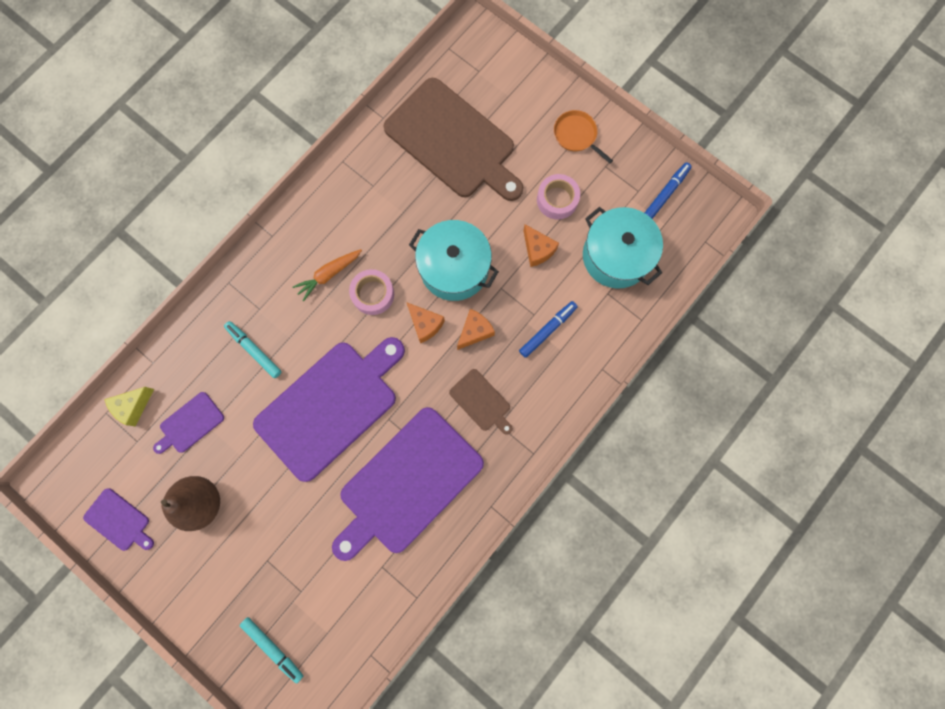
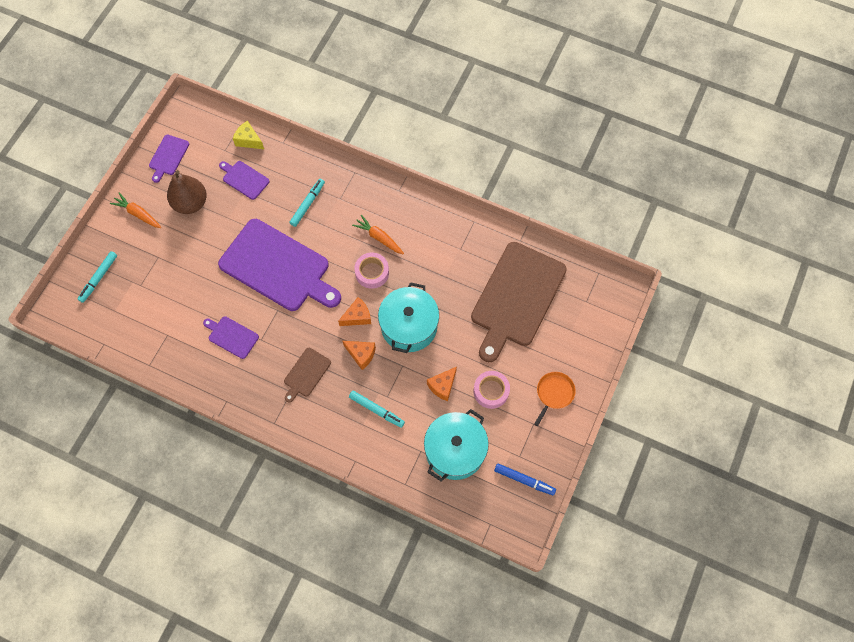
camera: 75 degrees right, 10 degrees down
(193, 577) = (138, 214): none -> orange carrot
(407, 483) = (232, 336): purple cutting board -> purple cutting board, size x0.44
(425, 324) = (357, 316): orange cheese -> orange cheese turned 150 degrees counterclockwise
(547, 330) = (376, 410): blue marker -> turquoise marker

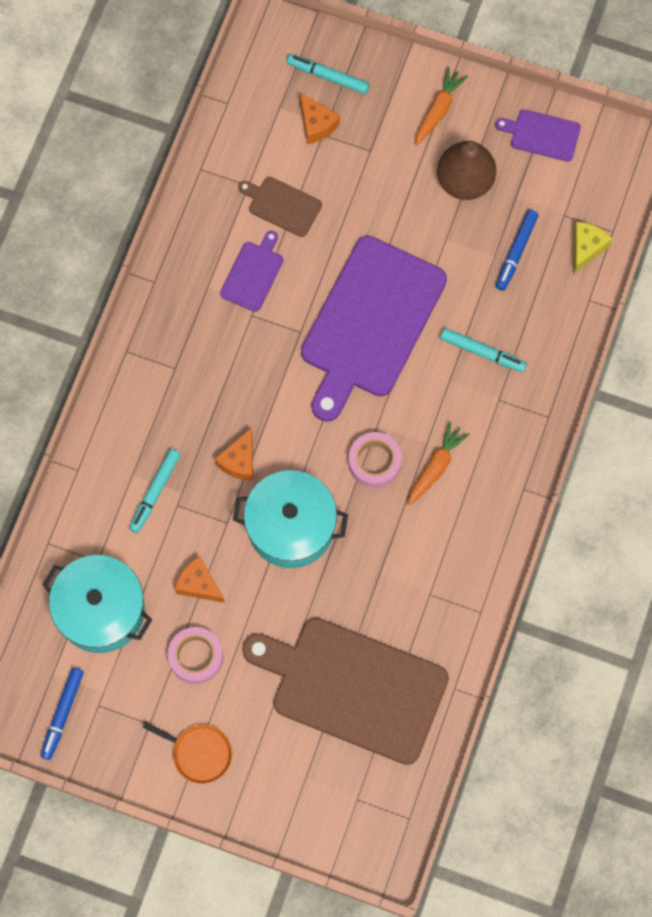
camera: 85 degrees right, 5 degrees up
(244, 179) = (516, 252): purple cutting board -> blue marker
(306, 373) = (203, 386): brown cutting board -> brown cutting board (282, 205)
(357, 316) = (300, 449): orange cheese -> orange cheese (316, 124)

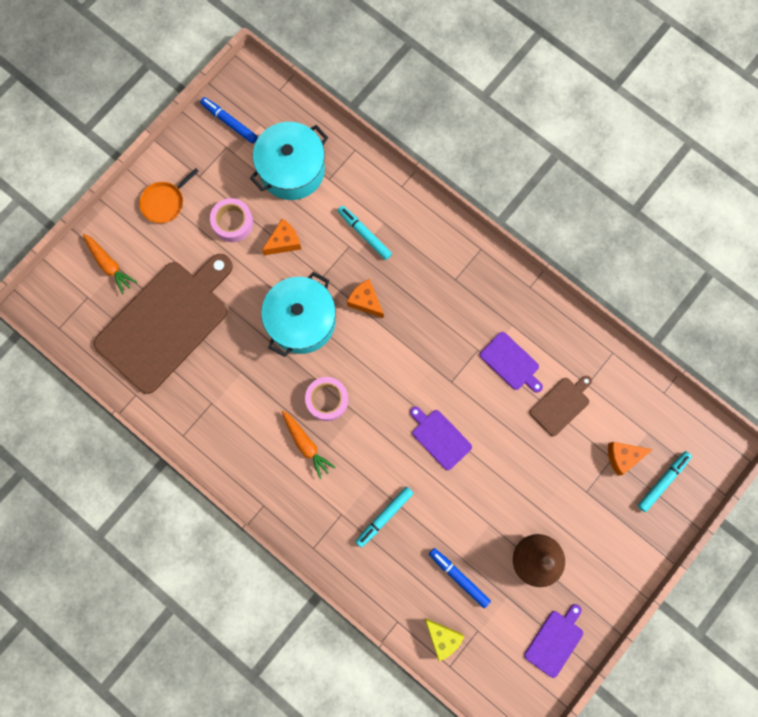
camera: 110 degrees right, 5 degrees up
(370, 322) = (440, 437): purple cutting board -> purple cutting board, size x0.44
(438, 110) = (605, 561): orange carrot -> orange carrot (109, 265)

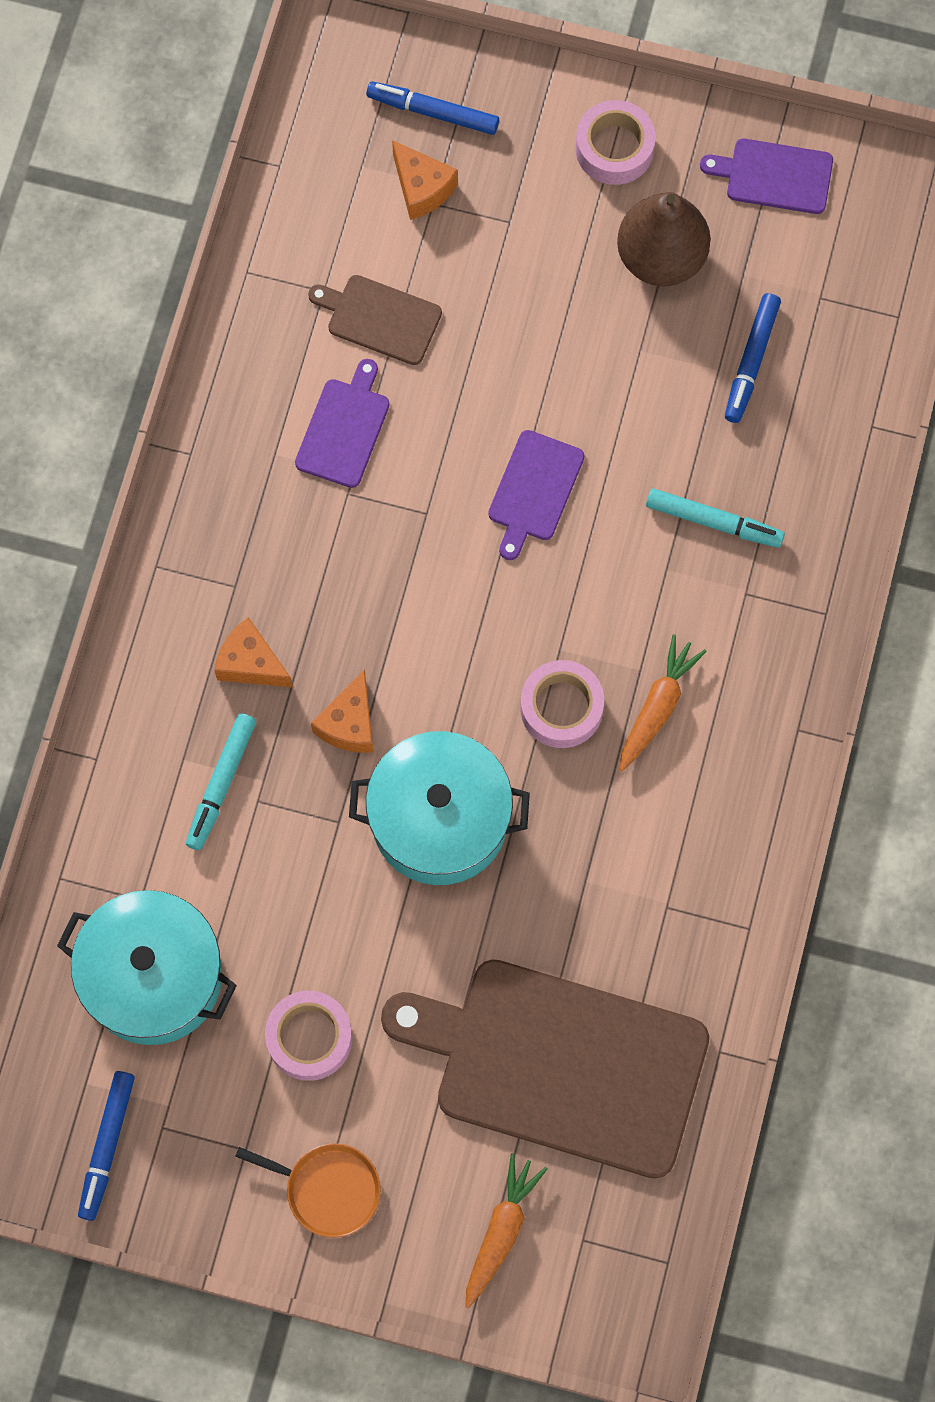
camera: 115 degrees left, 5 degrees down
(284, 242) = (303, 923): orange cheese -> orange cheese (251, 663)
(442, 637) = (860, 346): yellow cheese -> none
(605, 564) = (614, 148): none -> pink tape
(663, 481) = (433, 112): turquoise marker -> blue marker

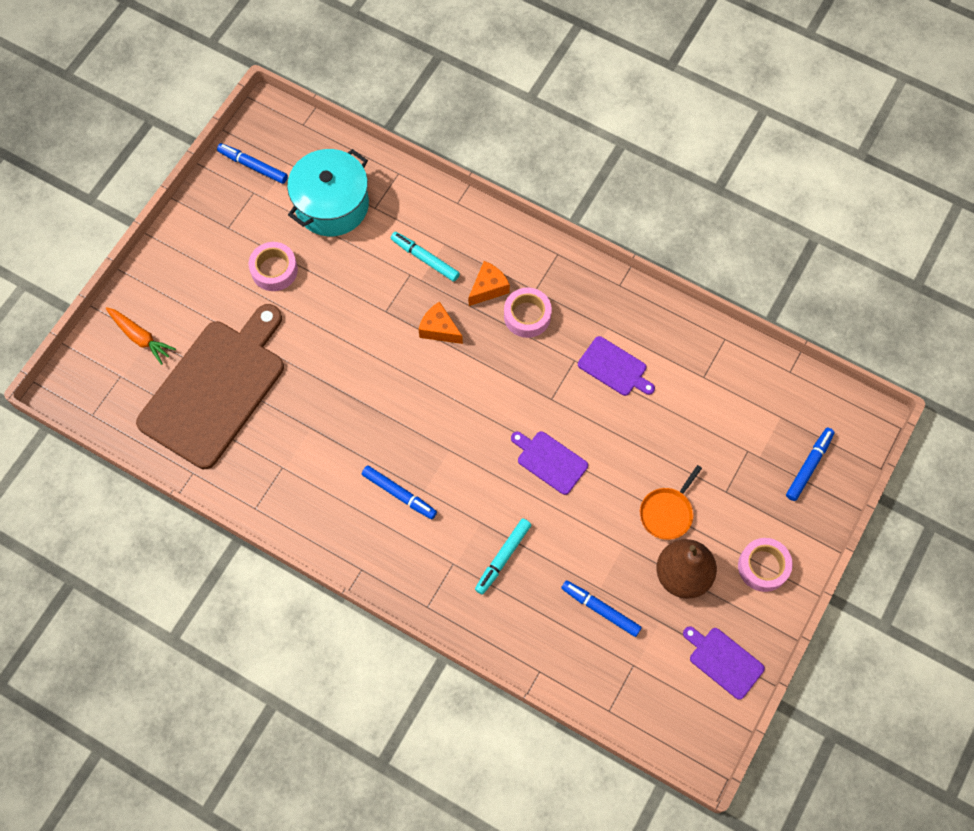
camera: 105 degrees right, 5 degrees down
(328, 1189) = (193, 261): orange pan -> orange pan (667, 512)
(380, 318) = (679, 403): brown cutting board -> none
(422, 188) = (759, 447): orange cheese -> none
(439, 819) = (370, 362): turquoise pot -> none
(561, 708) = (414, 441): pink tape -> pink tape (527, 316)
(658, 707) = (399, 494): orange carrot -> blue marker
(774, 176) = (724, 661): purple cutting board -> purple cutting board turned 75 degrees counterclockwise

